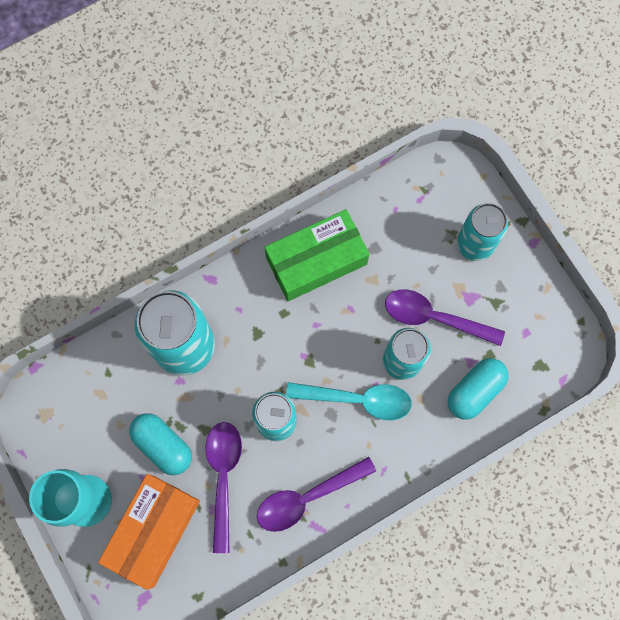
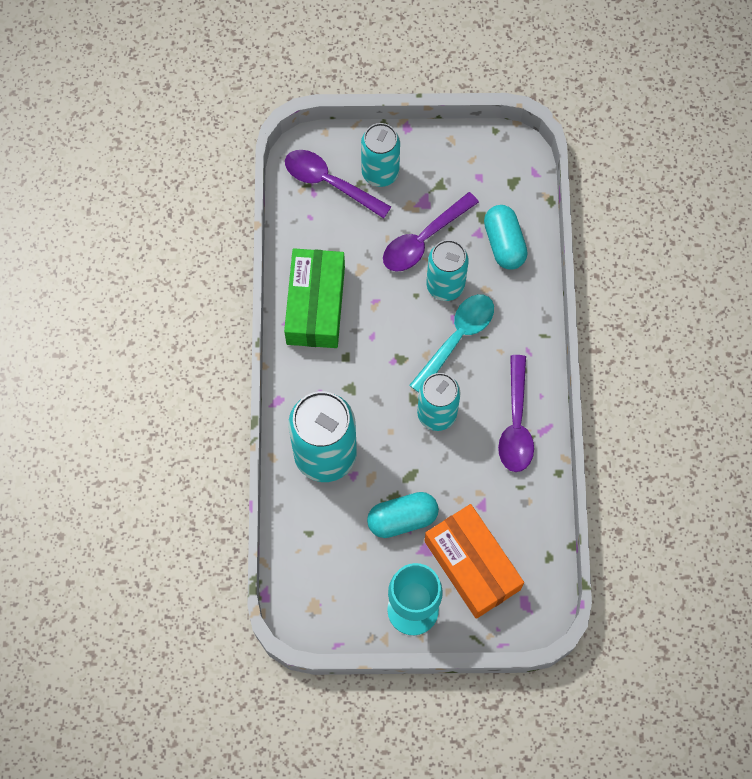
camera: 60 degrees left, 5 degrees down
(223, 477) = (459, 483): purple spoon -> purple spoon (329, 183)

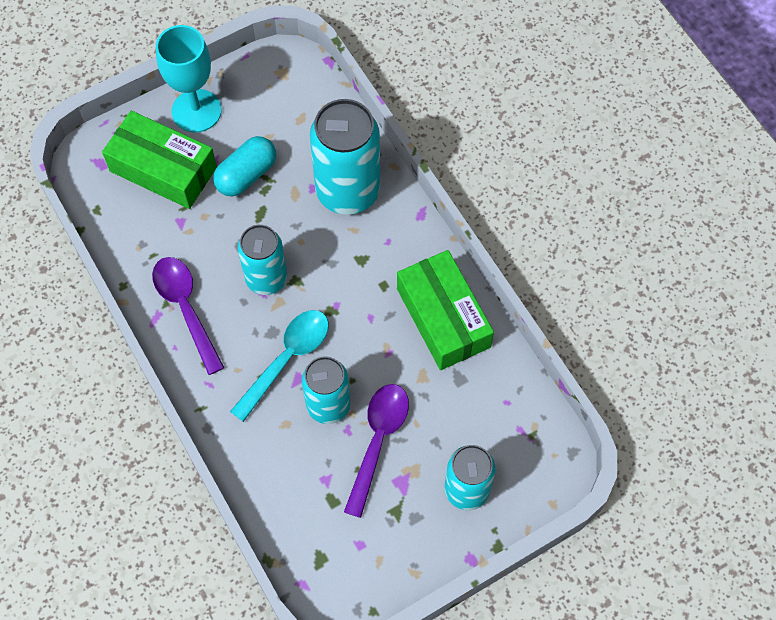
camera: 150 degrees right, 5 degrees down
(329, 183) = (511, 449): purple spoon -> none
(457, 338) = (287, 359): turquoise spoon -> turquoise spoon turned 150 degrees counterclockwise
(472, 565) = (163, 169): orange box -> green box
(504, 243) = (292, 483): turquoise capsule -> none

